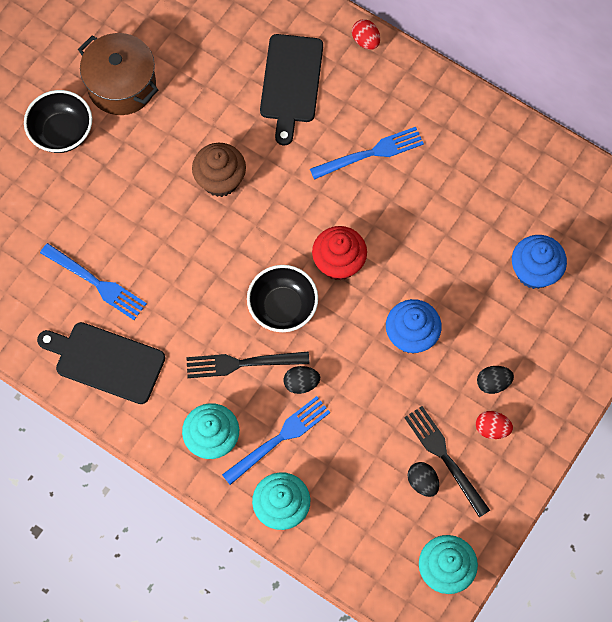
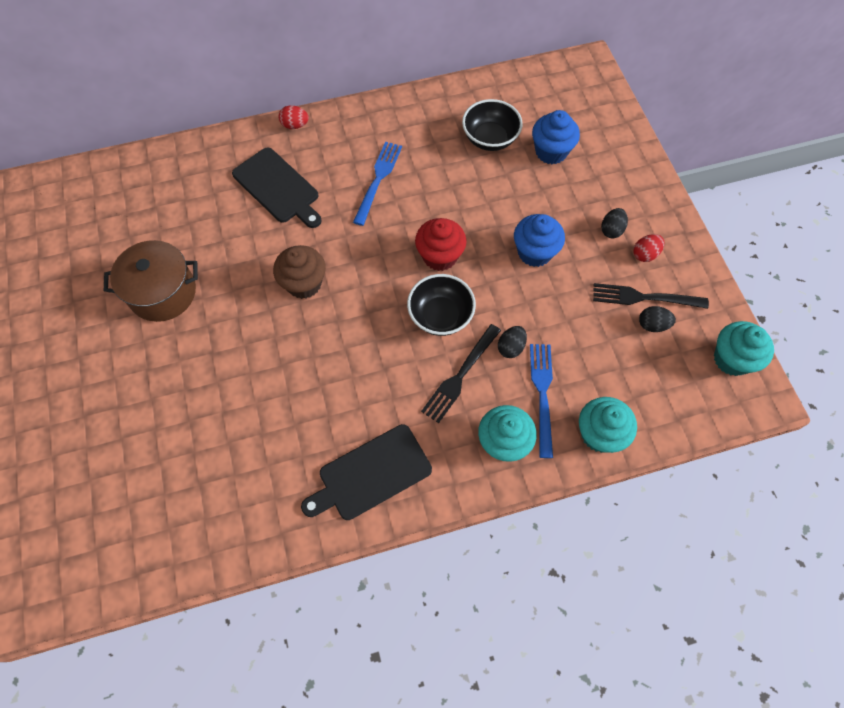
camera: 50 degrees left, 5 degrees down
(62, 132) = (153, 362): black bowl -> black bowl (490, 139)
(97, 283) = (300, 431): blue fork -> none

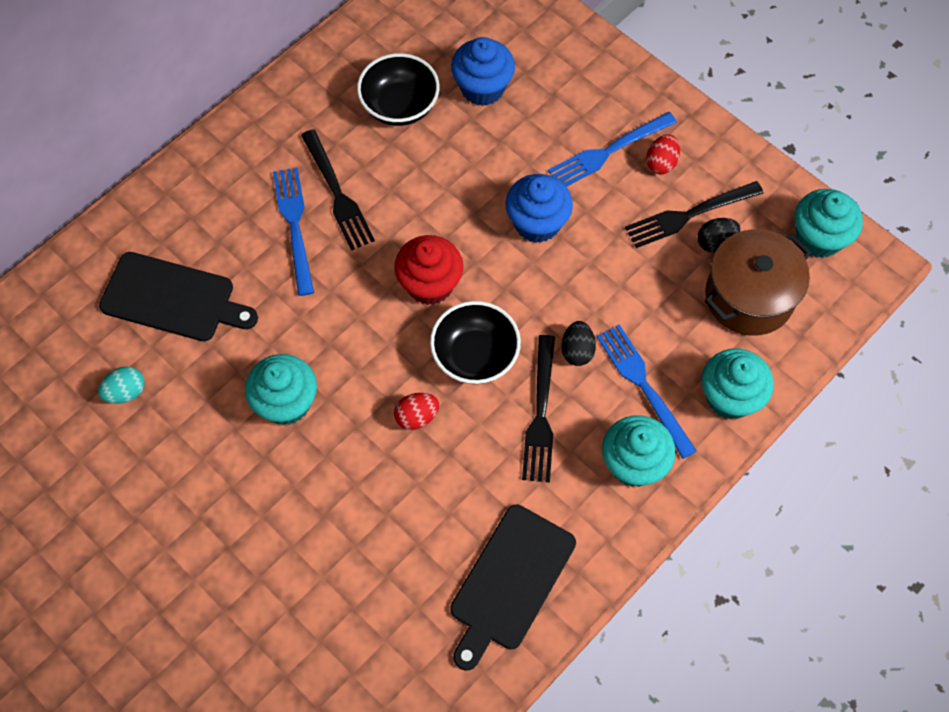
camera: 30 degrees left, 0 degrees up
(163, 292) = (113, 508): brown pot -> brown pot (749, 297)
(215, 228) = (126, 392): none -> turquoise egg
(295, 125) = (141, 205): red egg -> red egg (417, 417)
(304, 283) = (286, 403): brown cupcake -> turquoise cupcake
(417, 173) = (338, 194): none -> black fork
(611, 230) = (608, 152): black egg -> blue fork

